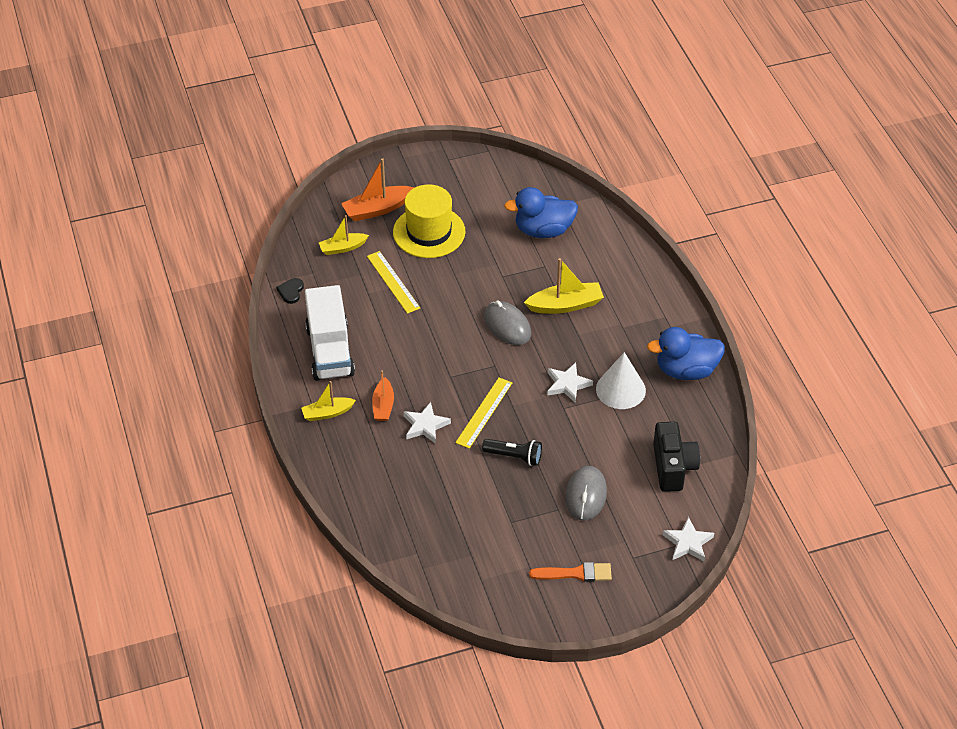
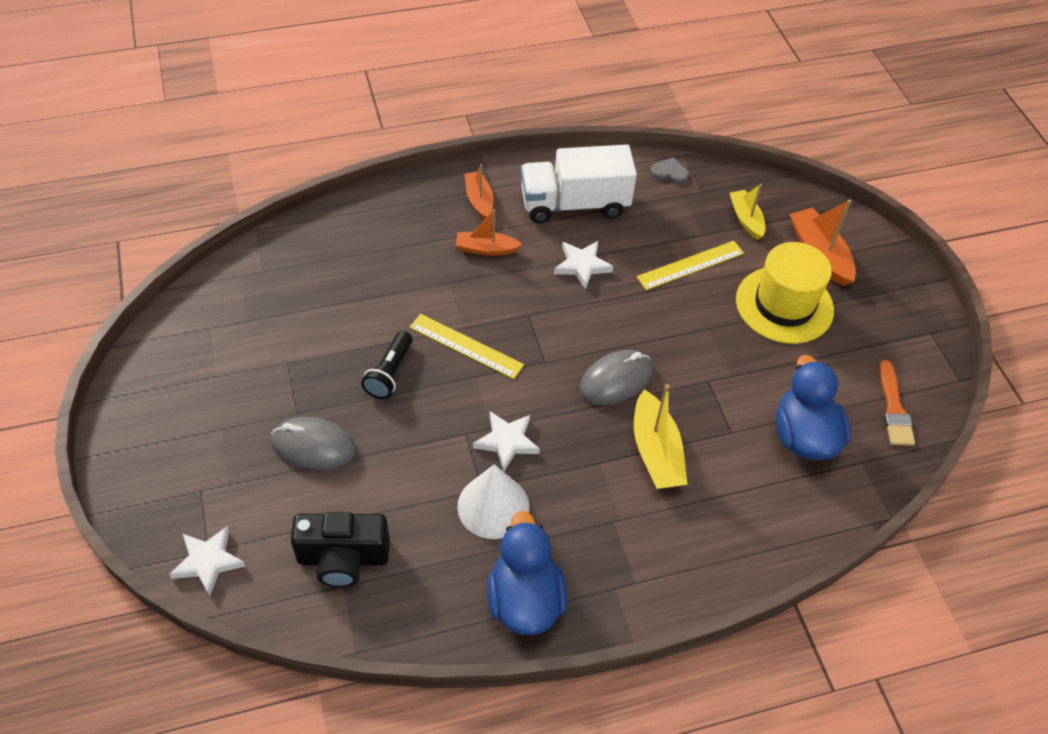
camera: 90 degrees right, 5 degrees up
(291, 291) = (669, 172): black heart -> grey heart
(327, 413) = (479, 200): yellow boat -> orange boat
(425, 425) = (451, 287): white star -> white star (582, 265)
(575, 573) = (192, 423): orange brush -> orange brush (893, 408)

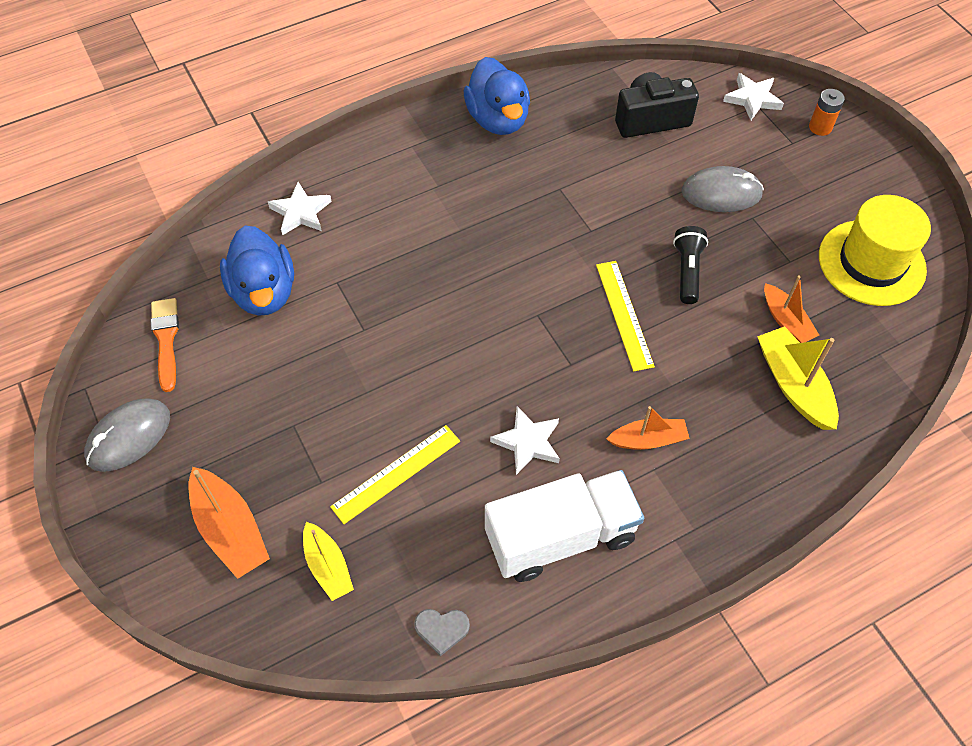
camera: 170 degrees right, 5 degrees up
(157, 504) = (820, 127): none -> orange battery
(466, 346) = (624, 314): yellow ruler -> yellow ruler turned 60 degrees clockwise
(479, 200) = (684, 513): orange boat -> orange boat (786, 321)
(493, 506) = (545, 177): white cone -> none
(507, 441) = (550, 231): white star -> white star (300, 212)
(616, 380) = (460, 310): grey mouse -> grey mouse (129, 437)
(656, 452) = (409, 249): yellow boat -> yellow boat (793, 385)
(784, 305) = (279, 442): yellow hat -> yellow hat (871, 263)

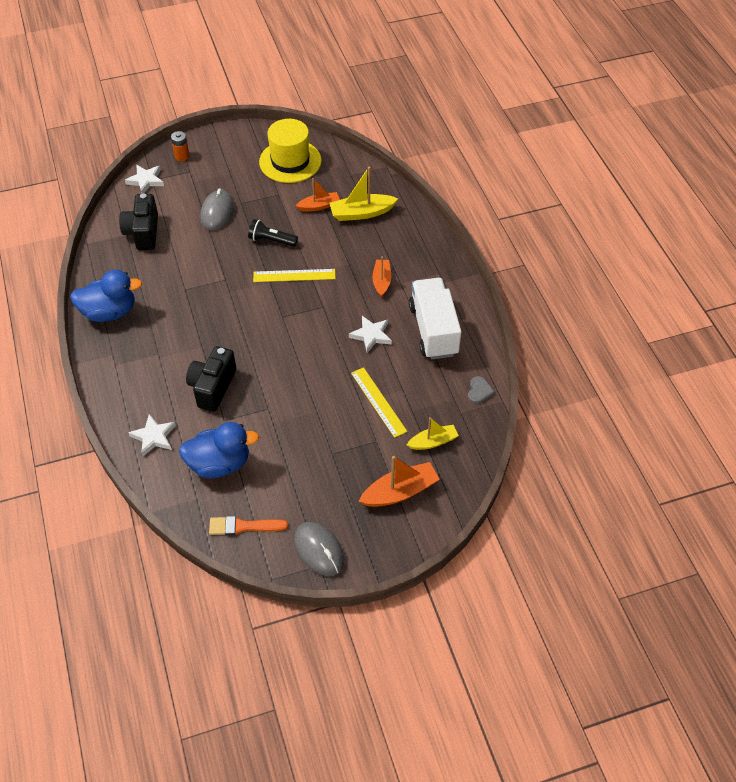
camera: 80 degrees left, 5 degrees down
(391, 257) = (212, 387): none -> black camera

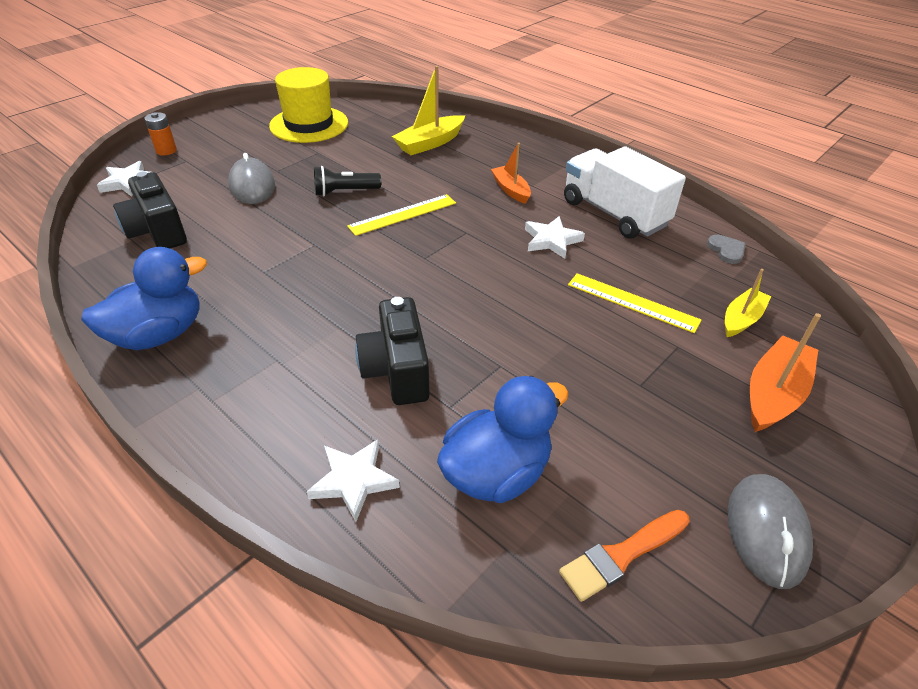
camera: 30 degrees left, 10 degrees down
(319, 206) = (376, 149): orange boat -> none
(319, 550) = (766, 532): grey mouse -> grey mouse turned 75 degrees clockwise

